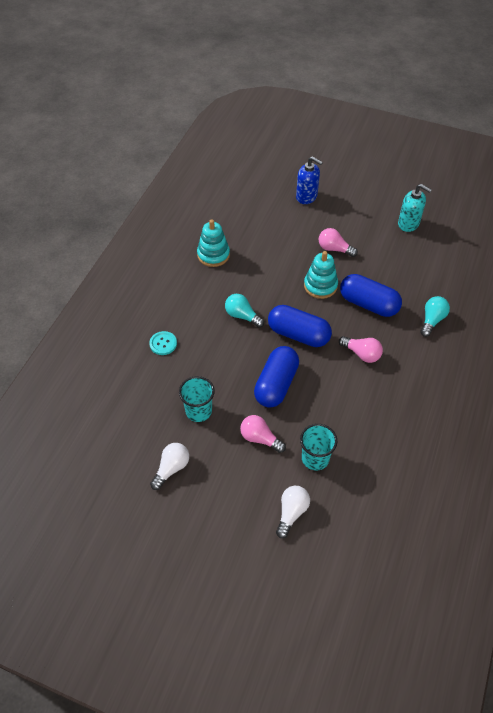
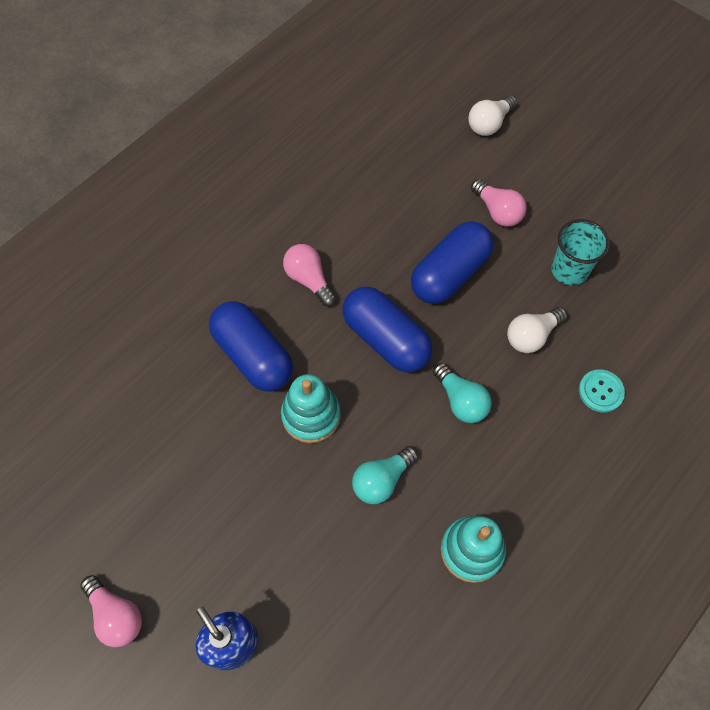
camera: 160 degrees left, 10 degrees up
(171, 468) = (620, 210): white light bulb -> white light bulb (531, 336)
(315, 458) = (438, 169): turquoise cup -> none
(334, 249) = (248, 485): pink light bulb -> pink light bulb (116, 615)
(408, 224) = (84, 497): turquoise soap dispenser -> none
(432, 320) = (176, 298): turquoise light bulb -> turquoise light bulb (382, 480)

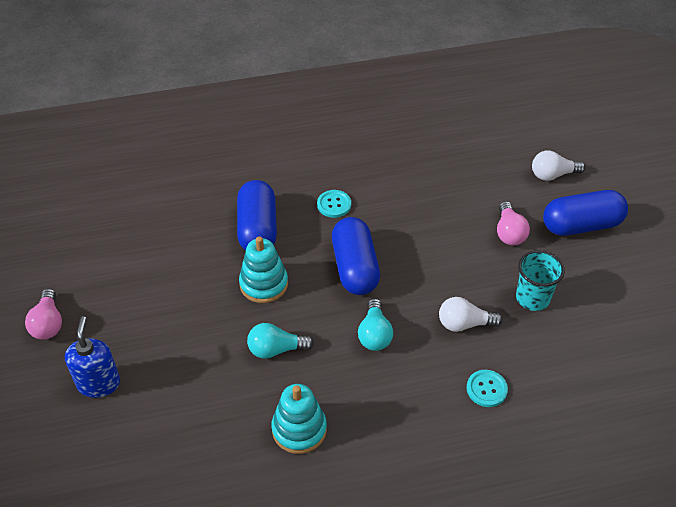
camera: 35 degrees right, 15 degrees down
(309, 279) = (334, 204): pink light bulb -> turquoise button
(449, 274) = (437, 252): blue capsule -> blue capsule (581, 225)

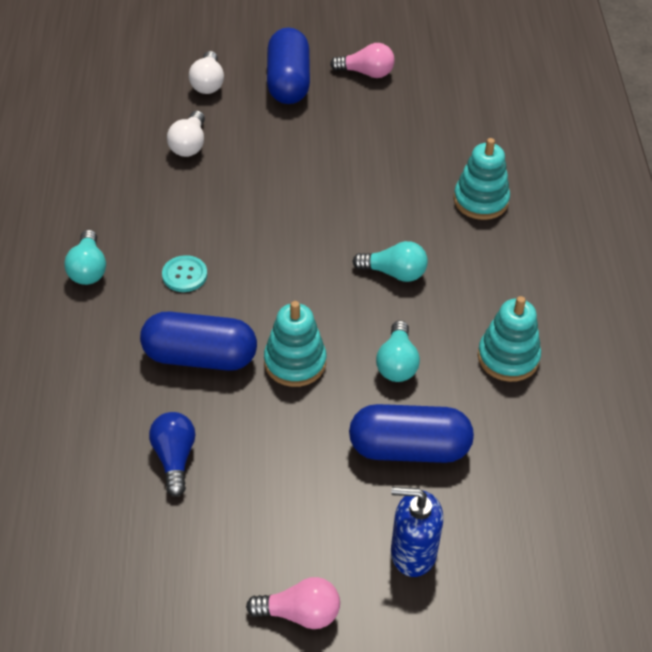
camera: 80 degrees left, 0 degrees up
(167, 233) = (174, 458): none -> blue light bulb
(324, 153) = (88, 269): none -> turquoise light bulb
(355, 267) = (293, 272): blue capsule -> blue capsule (409, 448)
(464, 324) = (396, 199): white light bulb -> white light bulb (189, 145)
(486, 389) = (480, 200): turquoise button -> turquoise stacking toy
(509, 233) = (281, 136): pink light bulb -> pink light bulb (366, 73)
(532, 298) = (375, 141): turquoise cup -> none

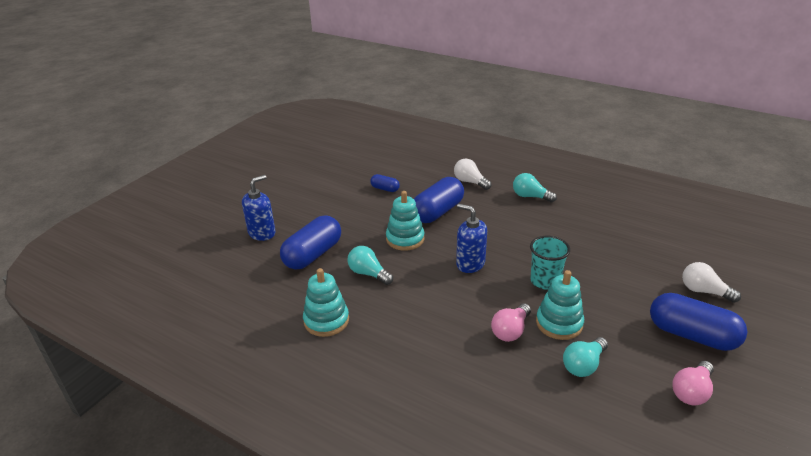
camera: 125 degrees right, 15 degrees down
(174, 458) = (385, 189): blue light bulb -> blue capsule
(184, 275) = (502, 224): turquoise button -> none
(189, 145) = (627, 260): white light bulb -> white light bulb (470, 182)
(282, 199) = (545, 281): none -> turquoise cup
(299, 273) = (470, 264): none -> blue soap dispenser
(300, 613) = (276, 196): pink light bulb -> pink light bulb (510, 331)
(394, 273) = (438, 303): turquoise light bulb -> turquoise light bulb (583, 365)
(480, 200) = (475, 384): turquoise stacking toy -> turquoise stacking toy (559, 323)

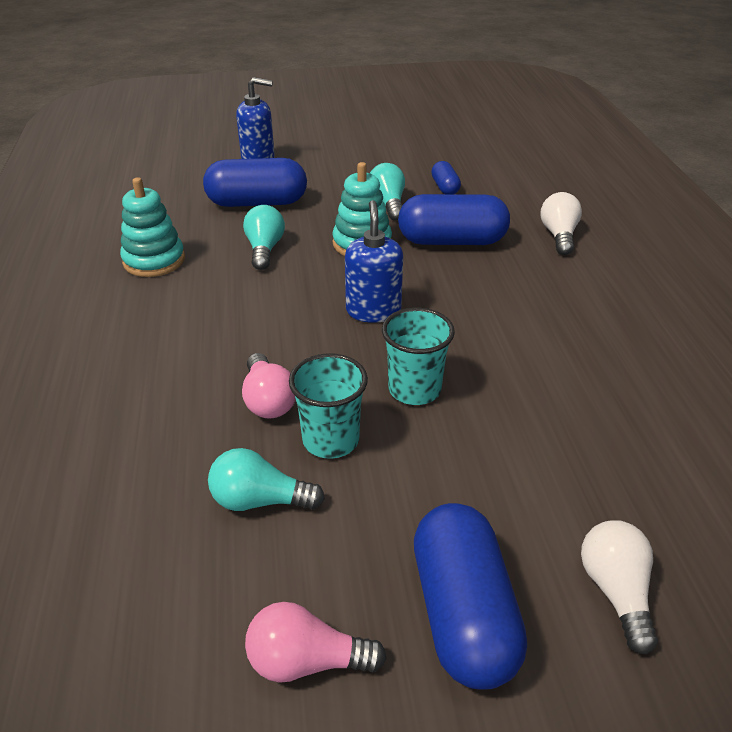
camera: 50 degrees right, 5 degrees up
(510, 331) = (268, 400): pink light bulb -> pink light bulb turned 105 degrees counterclockwise
(530, 196) = (606, 296): turquoise light bulb -> turquoise light bulb (388, 204)
(559, 323) = (330, 440): turquoise stacking toy -> turquoise cup

